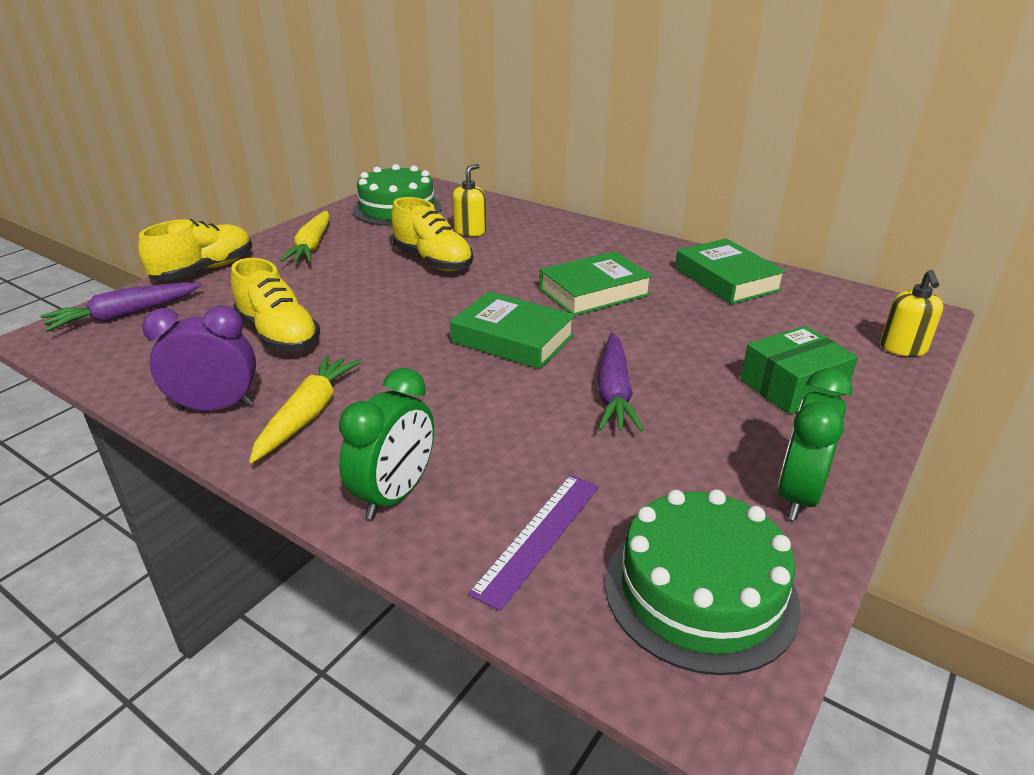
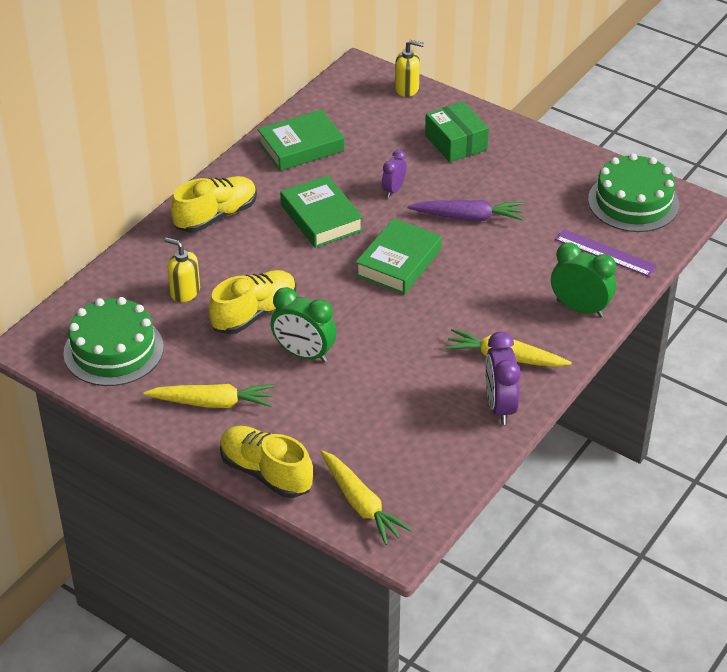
camera: 90 degrees left, 10 degrees up
(124, 315) = (361, 504): purple carrot -> yellow carrot
(278, 335) = (395, 393): yellow shoe -> yellow shoe (216, 216)
(661, 336) = (393, 190): none -> purple clock
(798, 495) = (560, 160): green clock -> green clock (304, 354)

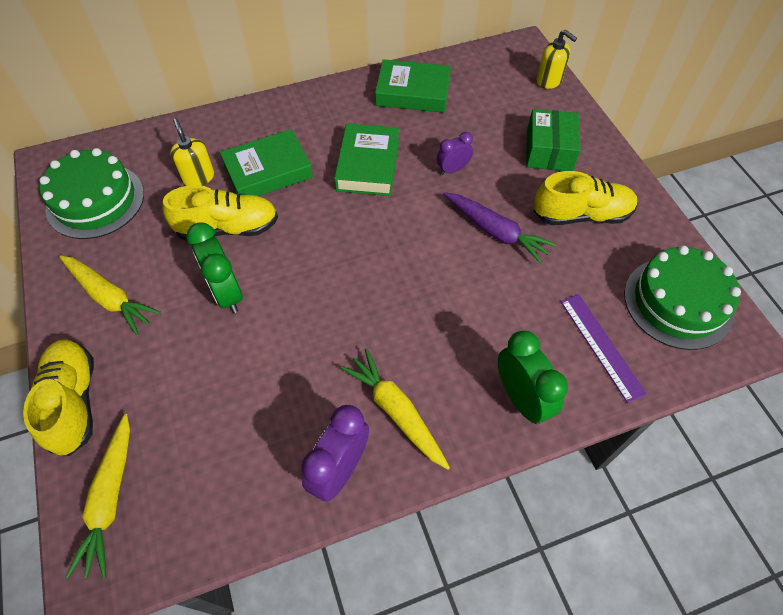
camera: 35 degrees right, 15 degrees up
(216, 216) = (288, 121): yellow shoe -> yellow shoe (581, 215)
(398, 262) = (392, 245): green book -> green book (268, 171)

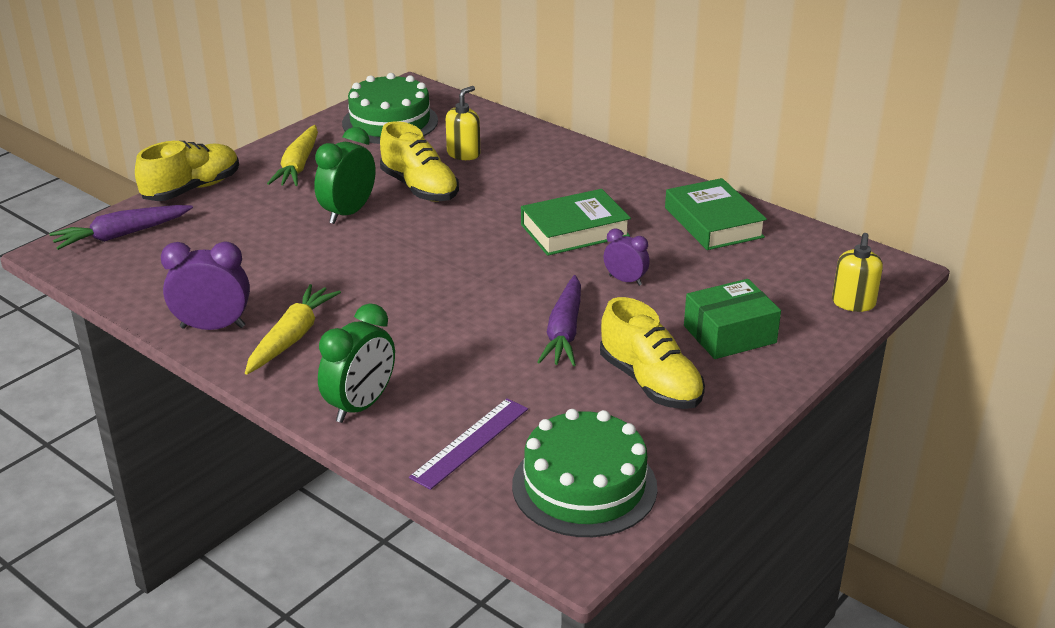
camera: 60 degrees right, 25 degrees down
(110, 499) = (121, 235): yellow carrot -> purple carrot
(268, 171) = (508, 183): green book -> none

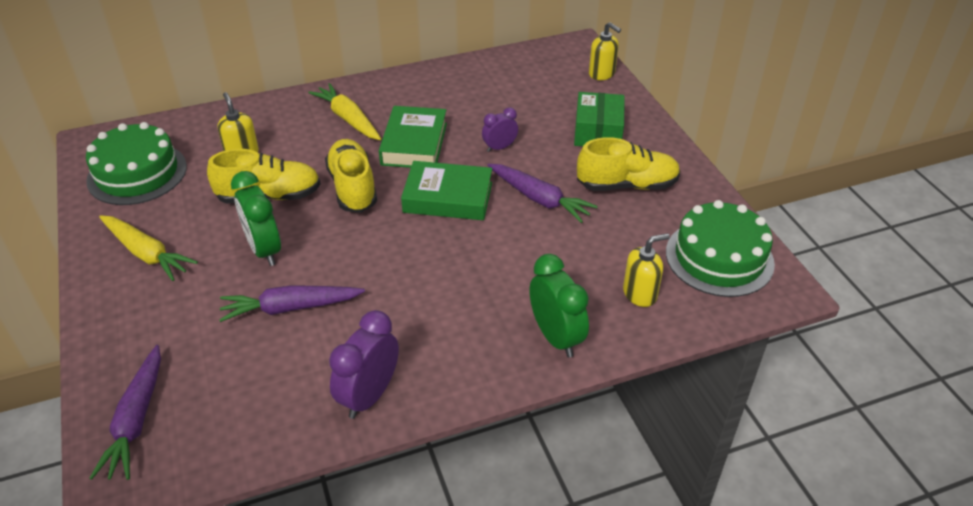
camera: 60 degrees left, 10 degrees up
(192, 189) = (104, 340): yellow shoe -> yellow shoe (353, 188)
(287, 252) = (290, 308): none -> purple carrot
(292, 337) = (429, 348): yellow carrot -> yellow carrot (348, 119)
(470, 443) = (640, 294): purple ruler -> yellow soap dispenser
(713, 222) = (463, 83): green book -> green book (448, 197)

